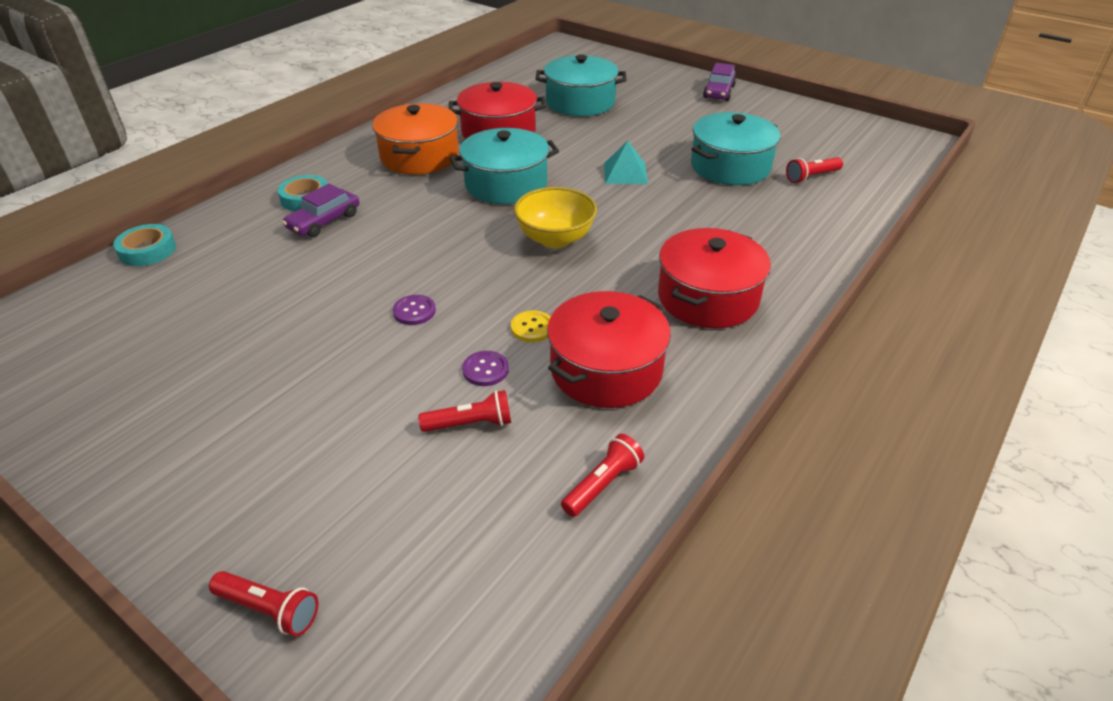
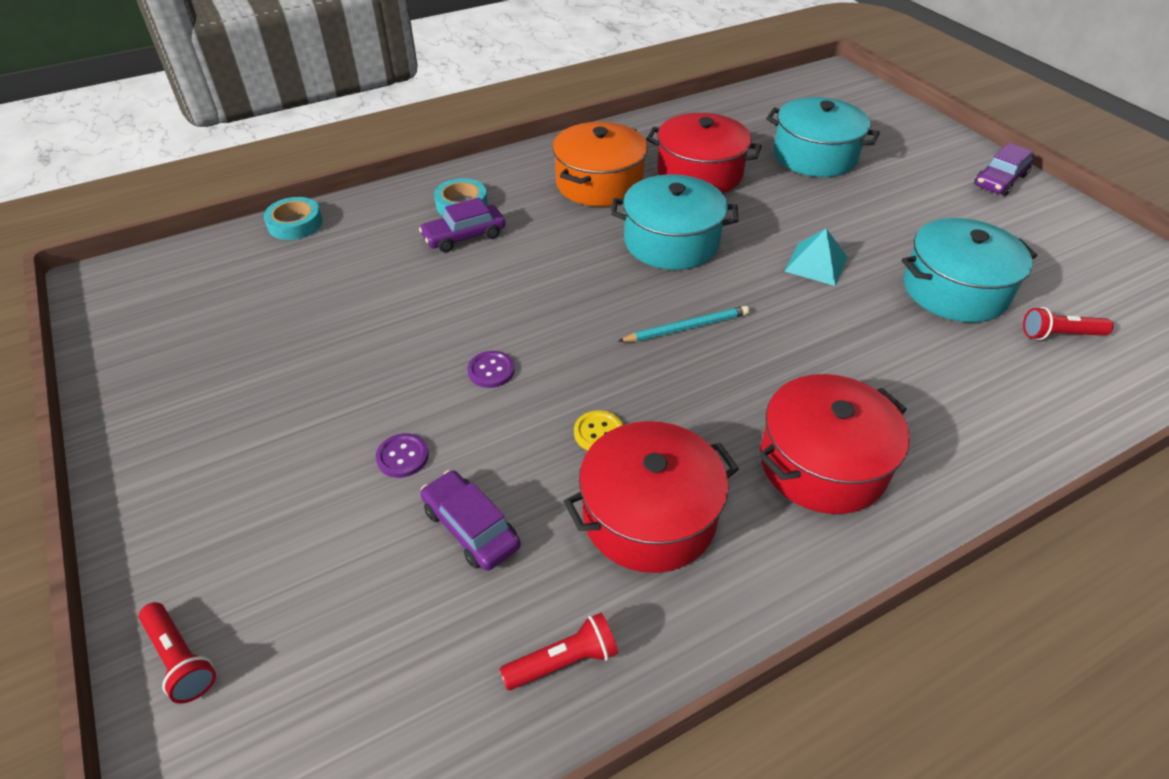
camera: 25 degrees right, 5 degrees up
(470, 424) = (471, 528): red flashlight -> purple car
(485, 370) = (522, 467): purple button -> purple button (402, 457)
(555, 239) = (686, 327): yellow bowl -> turquoise pencil

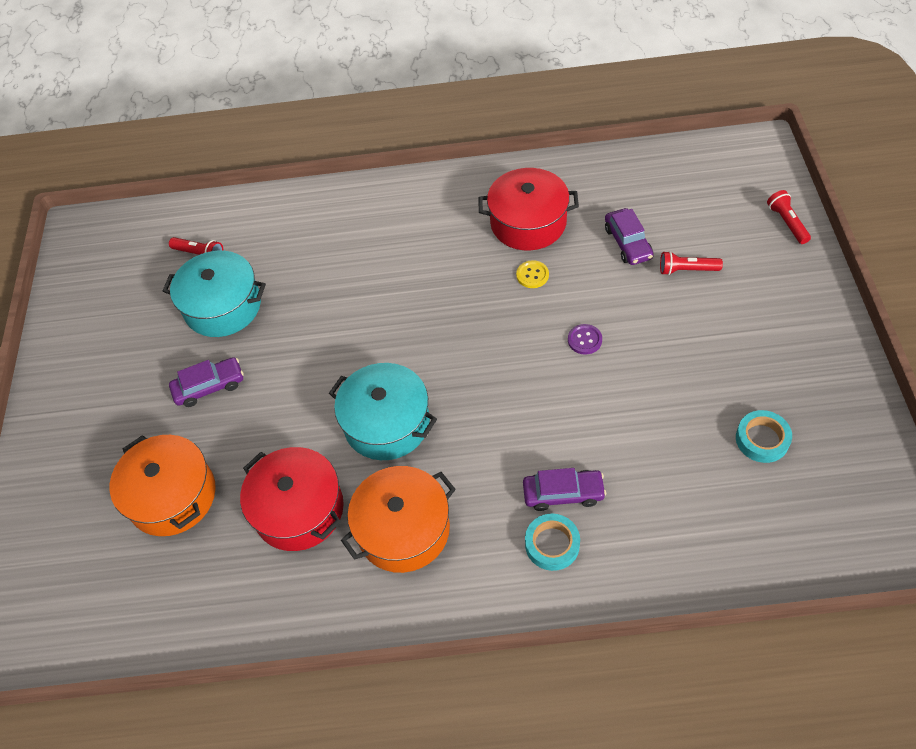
camera: 150 degrees left, 10 degrees up
(295, 224) = (727, 572): turquoise tape -> turquoise tape (762, 439)
(402, 457) = (659, 294): purple button -> none
(563, 661) = (601, 175): red flashlight -> red flashlight (686, 270)
(686, 327) = (431, 334): turquoise pencil -> none
(814, 156) = (172, 496): turquoise pot -> orange pot
(816, 264) = (294, 361): turquoise pyramid -> none
(822, 463) = (416, 222): red pot -> none
(999, 180) = (57, 402): purple car -> purple car (209, 386)

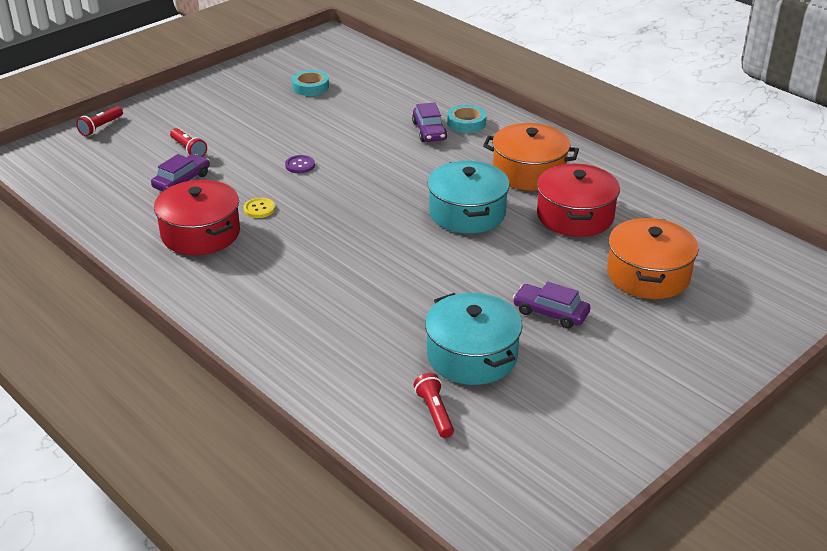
camera: 135 degrees left, 20 degrees down
(563, 493) = (429, 131): purple car -> purple car turned 150 degrees counterclockwise

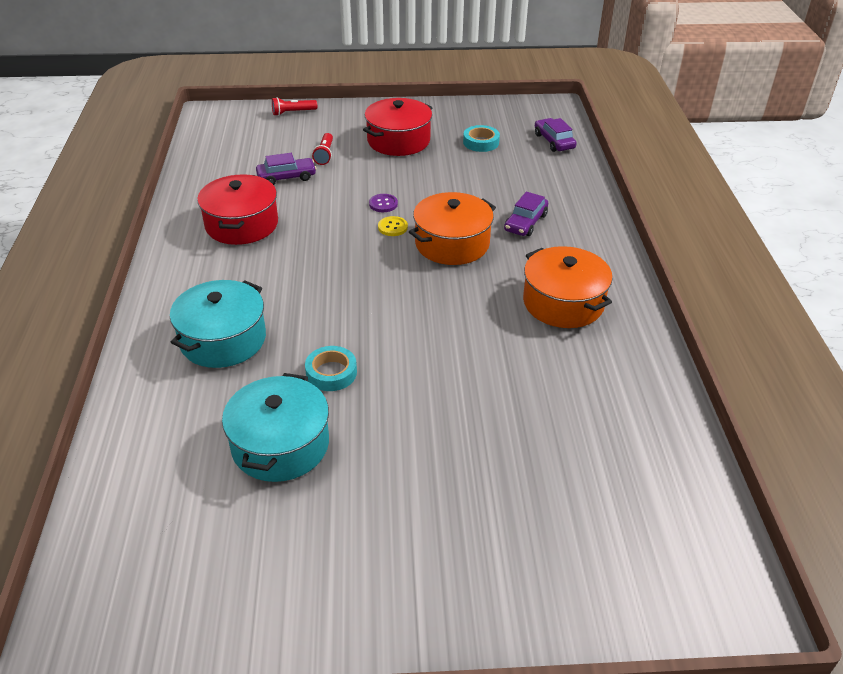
camera: 40 degrees right, 5 degrees up
(259, 209) = (306, 225): yellow button -> yellow button (392, 227)
(435, 413) = (184, 476): red flashlight -> none
(466, 123) = (568, 230): turquoise tape -> turquoise tape (331, 373)
(467, 213) = (456, 312): turquoise pot -> turquoise pot (223, 339)
(550, 313) = (397, 448): purple car -> purple car (554, 141)
(575, 216) = (549, 368): red pot -> red pot (398, 141)
(648, 275) = (539, 468): orange pot -> orange pot (452, 244)

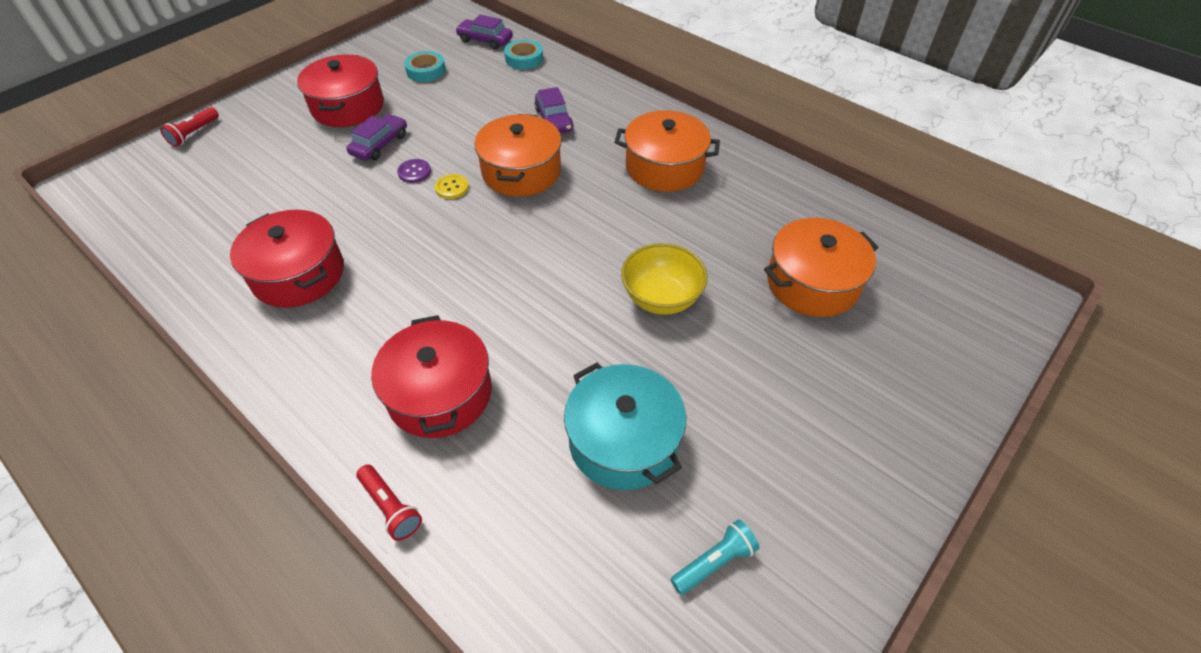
camera: 45 degrees left, 10 degrees up
(223, 339) = (439, 393): turquoise pot -> red pot
(232, 552) = (714, 562): none -> turquoise flashlight
(286, 177) = (280, 201): purple car -> purple car (380, 144)
(324, 155) = (290, 157): red flashlight -> red flashlight (391, 507)
(331, 373) = (577, 347): turquoise tape -> turquoise tape (524, 59)
(428, 384) = (661, 298): none -> yellow bowl
(559, 456) = (812, 283): none -> orange pot

